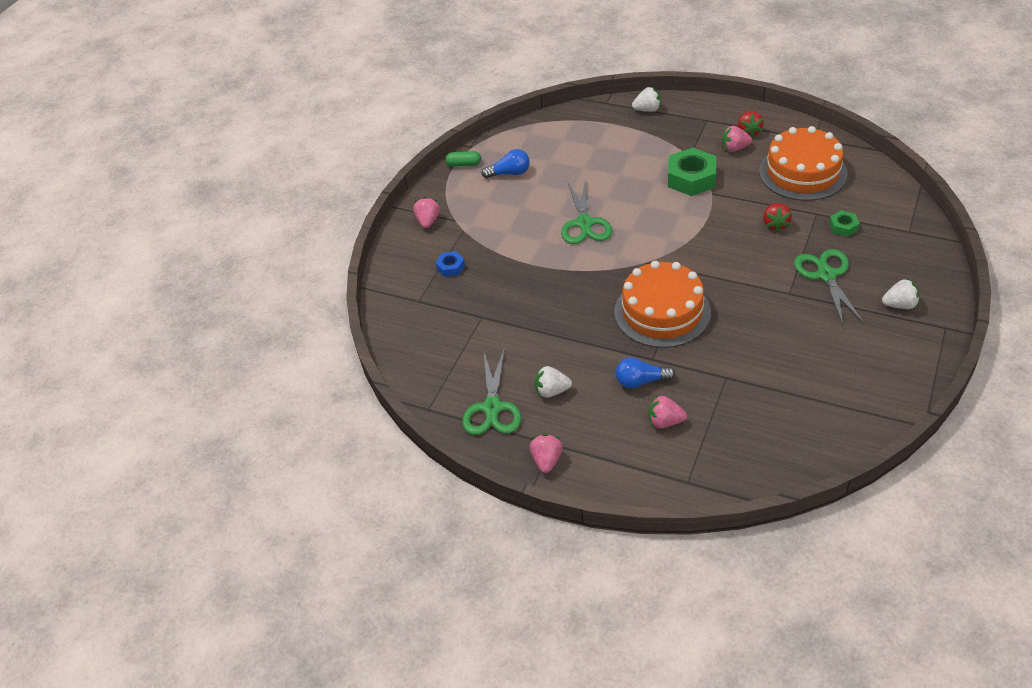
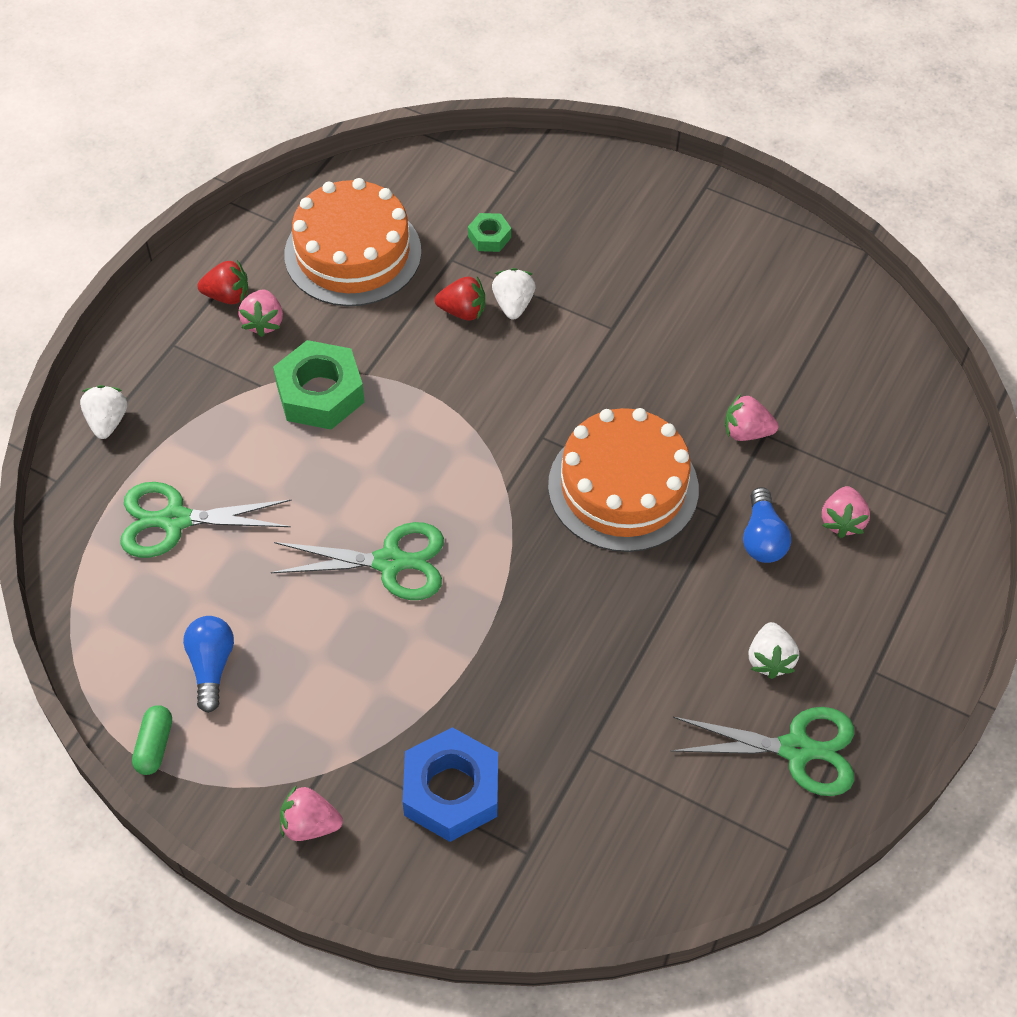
camera: 90 degrees left, 10 degrees up
(450, 267) = (451, 791): blue nut -> blue nut, size x1.98
(546, 460) = (905, 683): pink strawberry -> pink strawberry (746, 432)
(826, 275) = (585, 279): green scissors -> green scissors (175, 520)
(900, 305) = (657, 219): white strawberry -> white strawberry (513, 304)

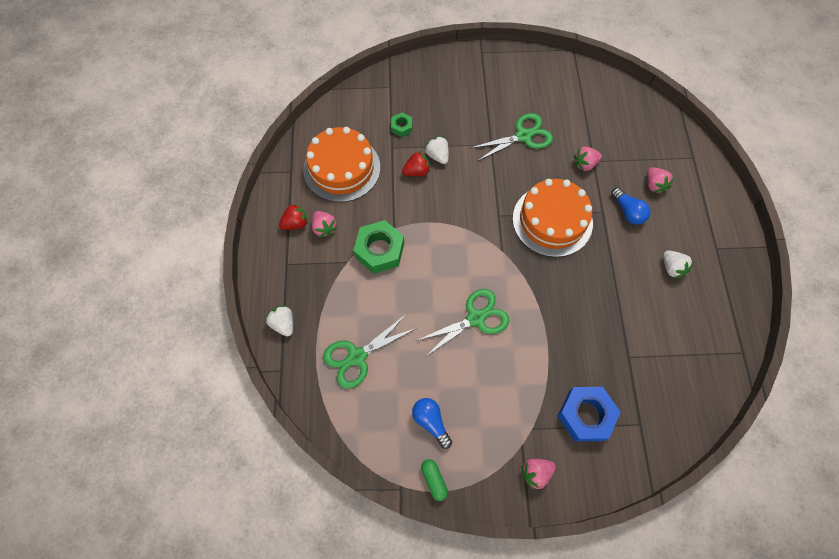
camera: 30 degrees left, 10 degrees up
(796, 749) = (712, 304): green scissors -> green scissors (523, 136)

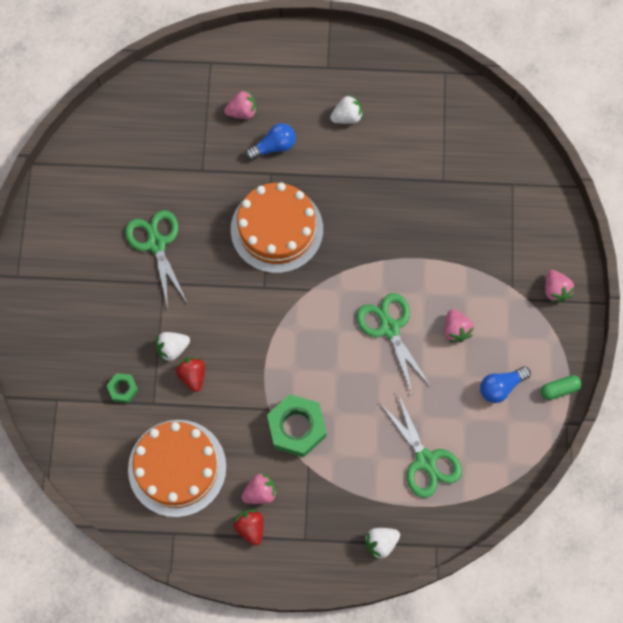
camera: 85 degrees left, 5 degrees up
(585, 164) = (205, 180): pink strawberry -> pink strawberry (456, 330)
(586, 415) = (501, 233): blue nut -> none

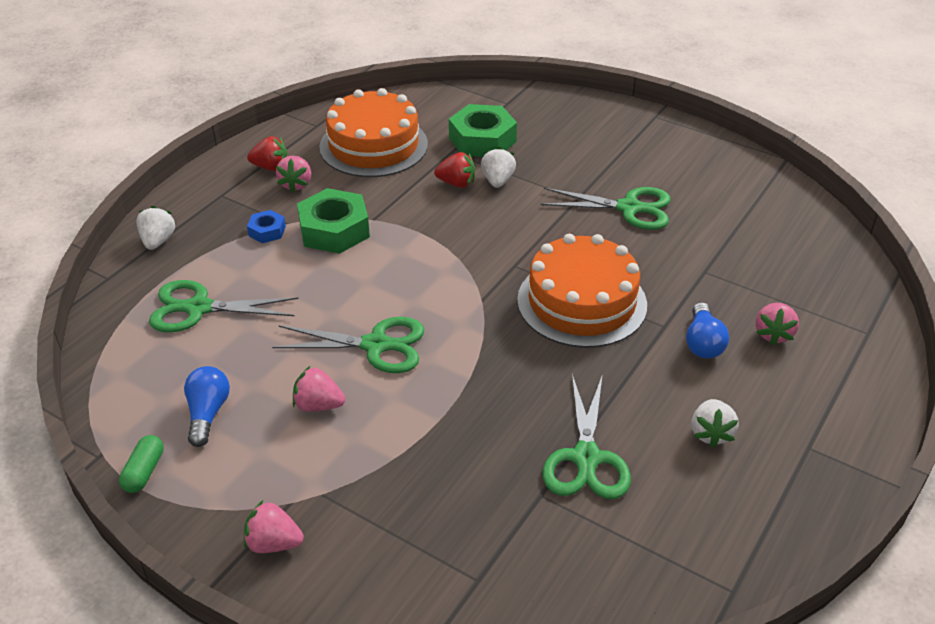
camera: 120 degrees right, 30 degrees down
(123, 389) = (482, 140): green nut -> green nut, size x1.98
(325, 474) = (267, 231): none -> blue nut
(404, 170) = (586, 458): none -> green scissors

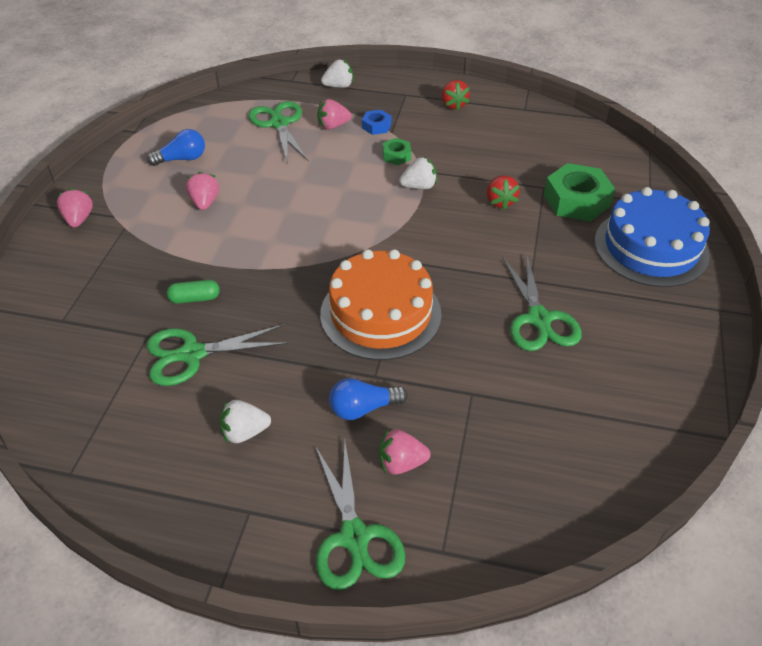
camera: 70 degrees right, 5 degrees up
(144, 472) = (126, 151): green capsule -> green capsule (194, 298)
(296, 184) = (440, 122): pink strawberry -> pink strawberry (333, 126)
(334, 230) = (396, 155): green nut -> green nut, size x0.51
(373, 145) = (520, 144): orange cake -> none
(375, 345) = (275, 211): green scissors -> green scissors (354, 537)
(497, 181) = (521, 224): white strawberry -> white strawberry (419, 186)
(567, 122) = (651, 247): none -> blue cake

